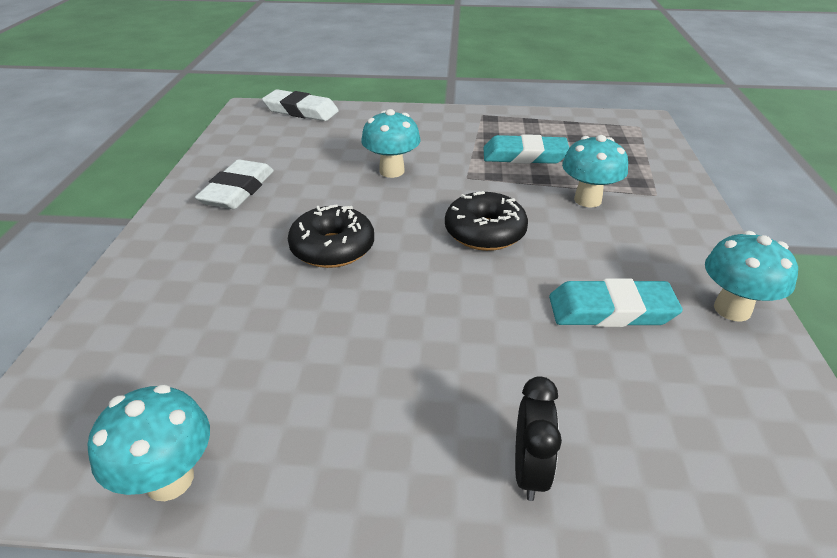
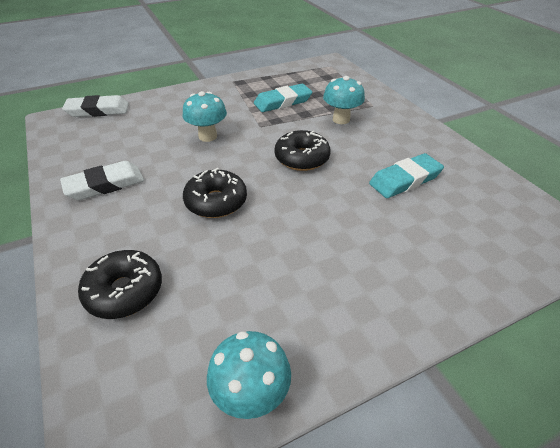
camera: 30 degrees left, 5 degrees up
(156, 306) = (124, 291): none -> black donut
(237, 190) = (105, 185): white eraser -> white eraser turned 75 degrees clockwise
(529, 470) = (439, 283): black clock -> none
(732, 309) = (457, 158): turquoise mushroom -> none

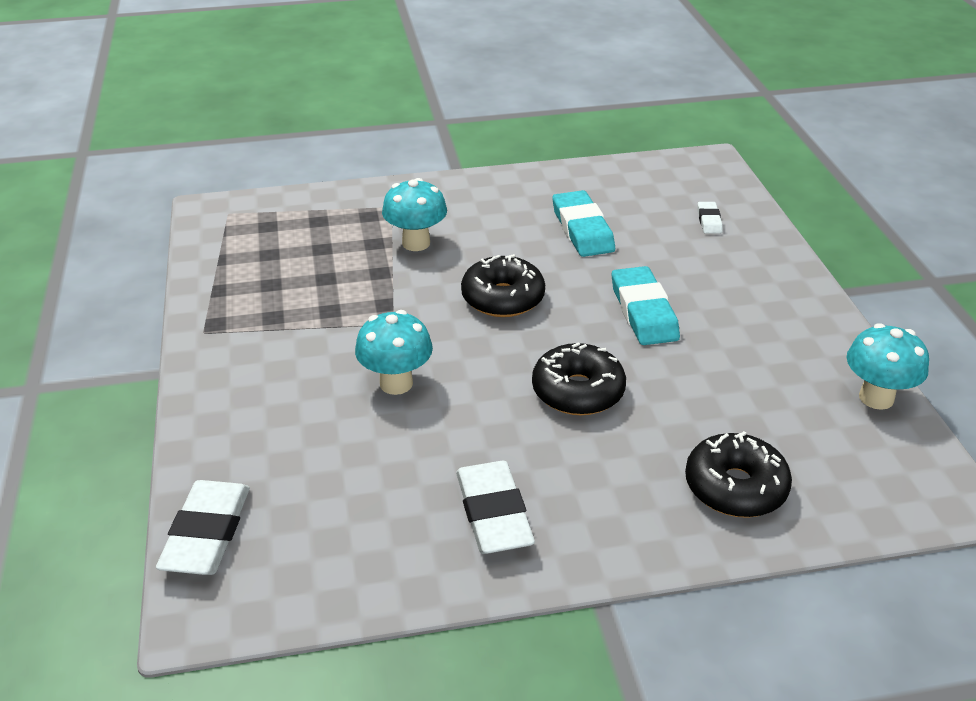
camera: 75 degrees left, 5 degrees down
(283, 102) = (326, 287): turquoise eraser -> turquoise eraser (643, 311)
(475, 248) = (709, 221): none -> white eraser

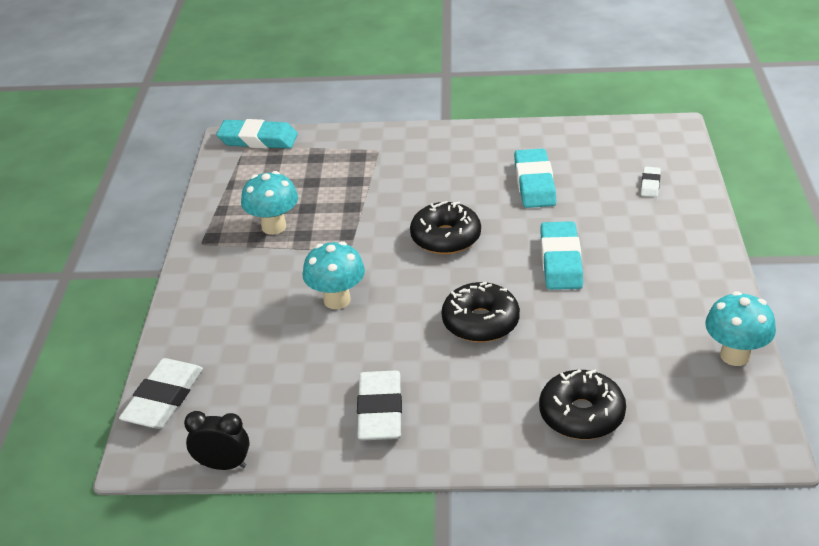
camera: 15 degrees right, 0 degrees up
(242, 205) = (258, 139): none -> turquoise eraser
(312, 611) = (223, 465): none -> black clock
(416, 243) = (389, 184): turquoise mushroom -> turquoise mushroom (274, 227)

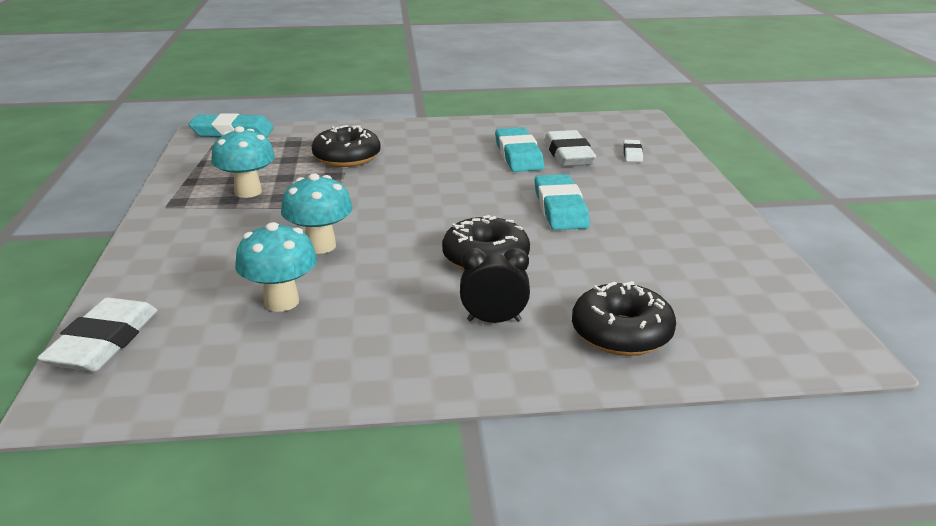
camera: 10 degrees left, 10 degrees down
(223, 465) = (176, 406): black clock -> black clock (494, 320)
(380, 411) = (379, 341): white eraser -> white eraser (568, 154)
(445, 238) = (435, 195): black donut -> black donut (347, 158)
(735, 355) = (771, 275): turquoise mushroom -> turquoise mushroom (281, 302)

